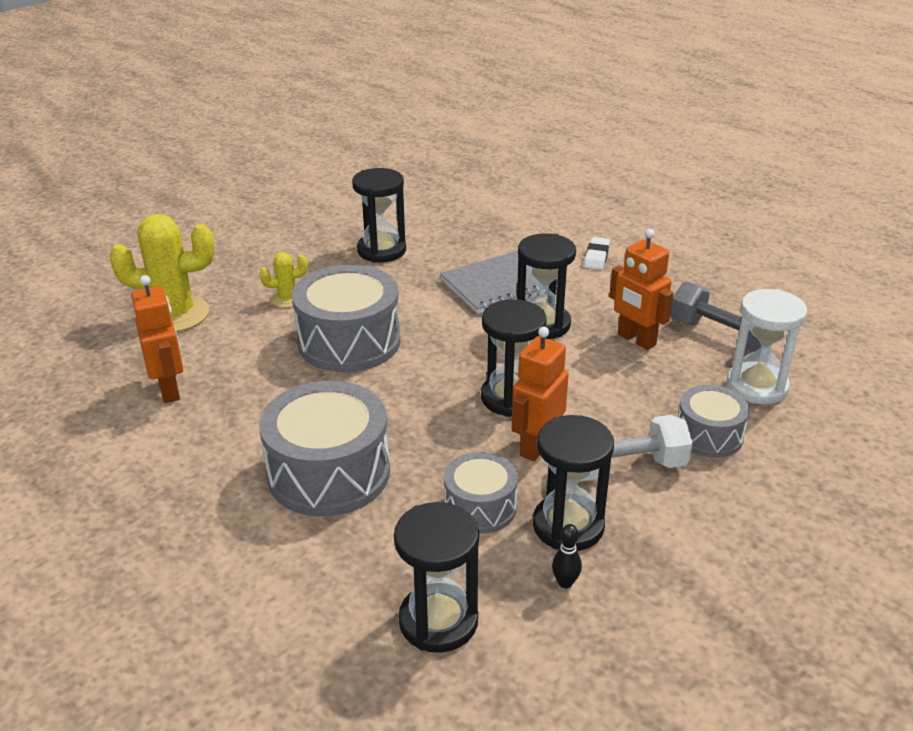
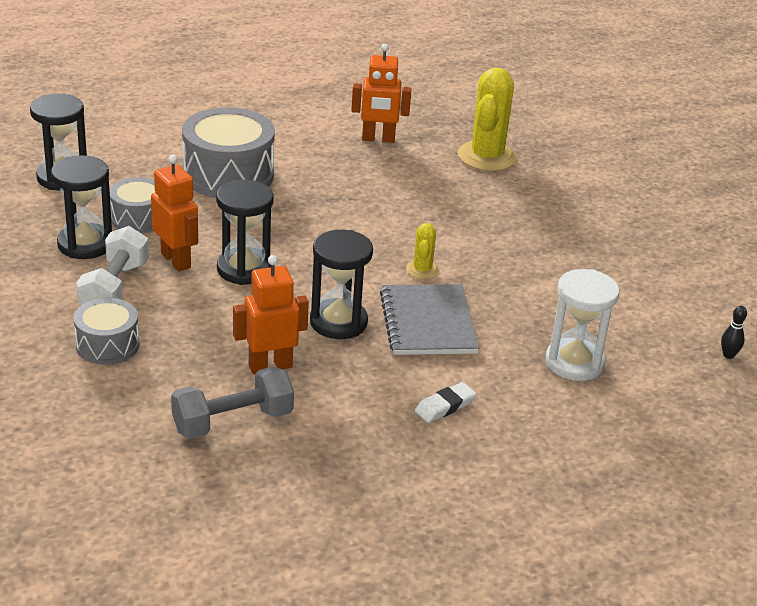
camera: 110 degrees right, 0 degrees up
(287, 299) = (478, 207): yellow cactus -> yellow cactus (422, 270)
(349, 342) = (387, 219): grey drum -> none
(381, 250) = (542, 275): black hourglass -> none
(565, 583) = (41, 226): black bowling pin -> black bowling pin (728, 355)
(596, 257) = (445, 406): white eraser -> white eraser turned 75 degrees counterclockwise
(757, 386) = (140, 404): white hourglass -> white hourglass (574, 363)

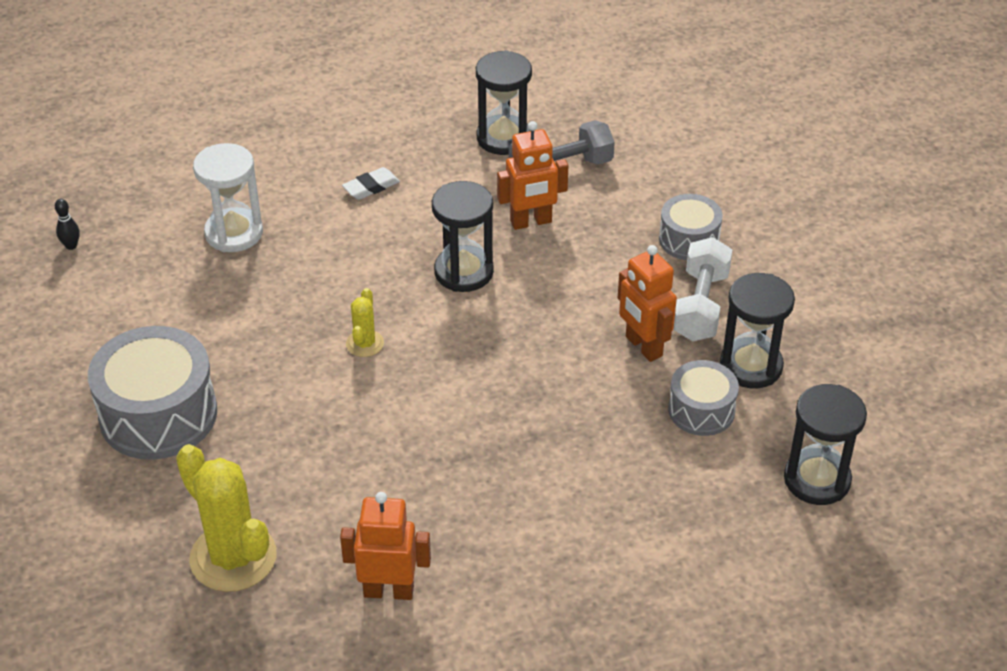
camera: 175 degrees left, 10 degrees up
(228, 175) = (602, 497): grey drum -> grey drum (158, 414)
(244, 269) = (566, 337): black hourglass -> black hourglass (503, 138)
(428, 322) = (371, 274): grey notebook -> none
(487, 157) = (233, 557): yellow cactus -> yellow cactus turned 60 degrees counterclockwise

